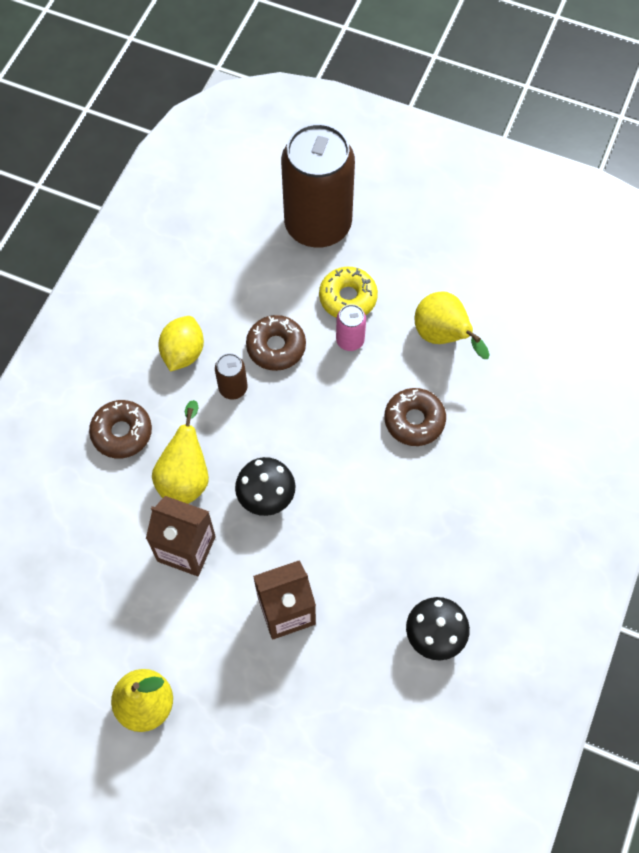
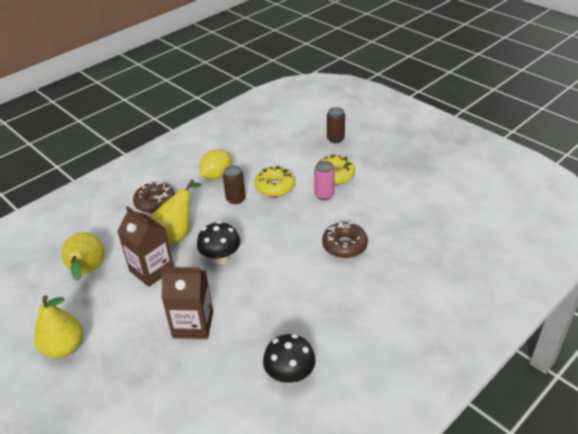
camera: 25 degrees right, 25 degrees down
(276, 347) = (275, 186): brown donut -> yellow donut
(318, 225) = (335, 139): brown can -> brown can, size x0.40
(443, 337) = (388, 208): yellow pear -> yellow pear (87, 272)

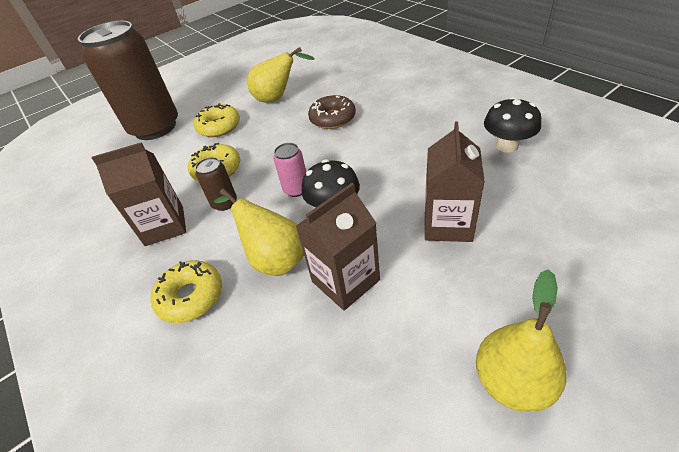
camera: 80 degrees left, 5 degrees up
(87, 272) = (337, 378): yellow pear -> yellow pear (277, 98)
(155, 202) = (191, 297): brown donut -> yellow donut
(217, 176) = (164, 226): yellow lemon -> brown carton
(324, 195) = (249, 133): pink can -> pink can (296, 189)
(335, 139) = (155, 128): brown can -> brown can, size x2.47

